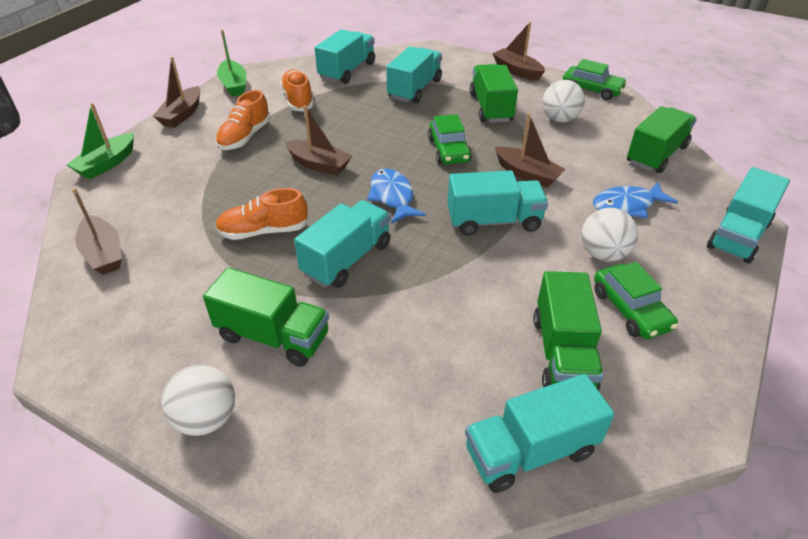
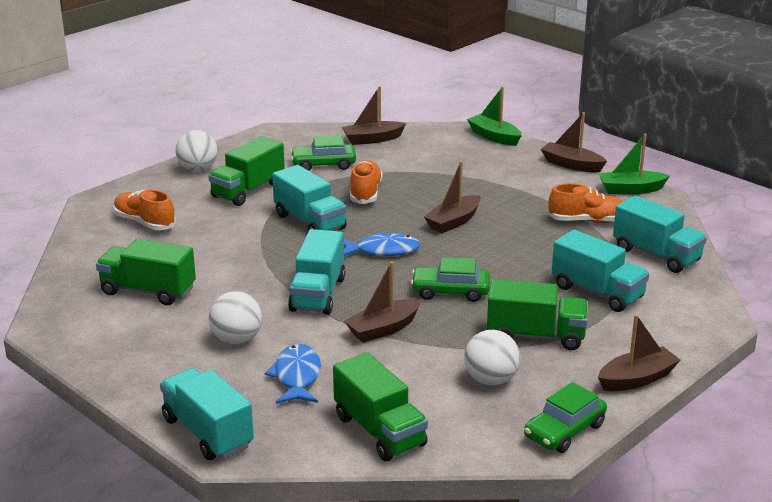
camera: 105 degrees right, 15 degrees down
(245, 137) = (518, 191): orange shoe -> orange shoe (144, 223)
(530, 451) = (87, 261): turquoise truck -> none
(630, 309) = (164, 333): green car -> green car (323, 164)

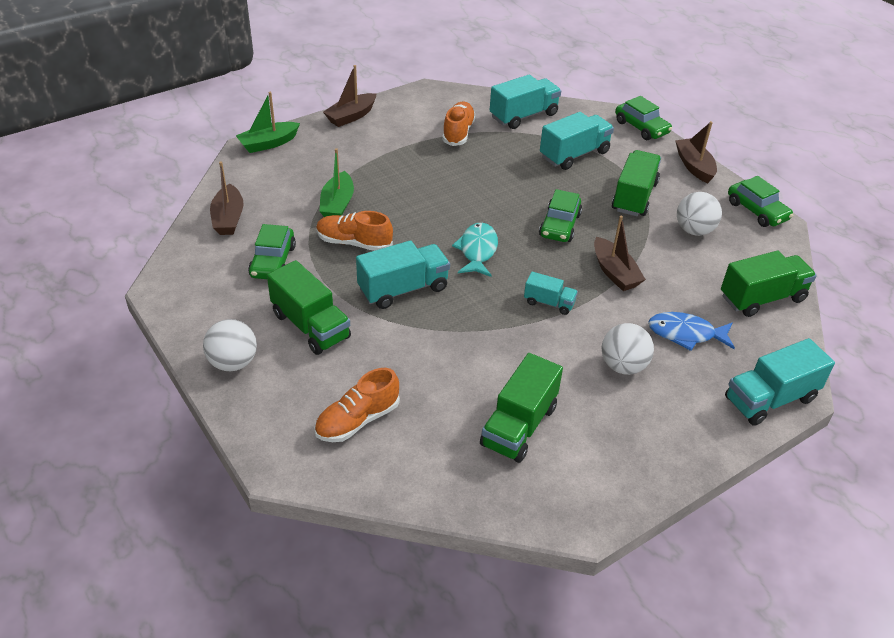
camera: 80 degrees left, 15 degrees up
(318, 294) = (549, 303): turquoise truck -> turquoise truck, size x0.57
(383, 250) = (477, 251): blue fish -> turquoise fish
(453, 222) = (435, 200): brown boat -> none
(630, 190) = (411, 100): green boat -> green boat (337, 204)
(701, 336) = (641, 127): none -> green car

